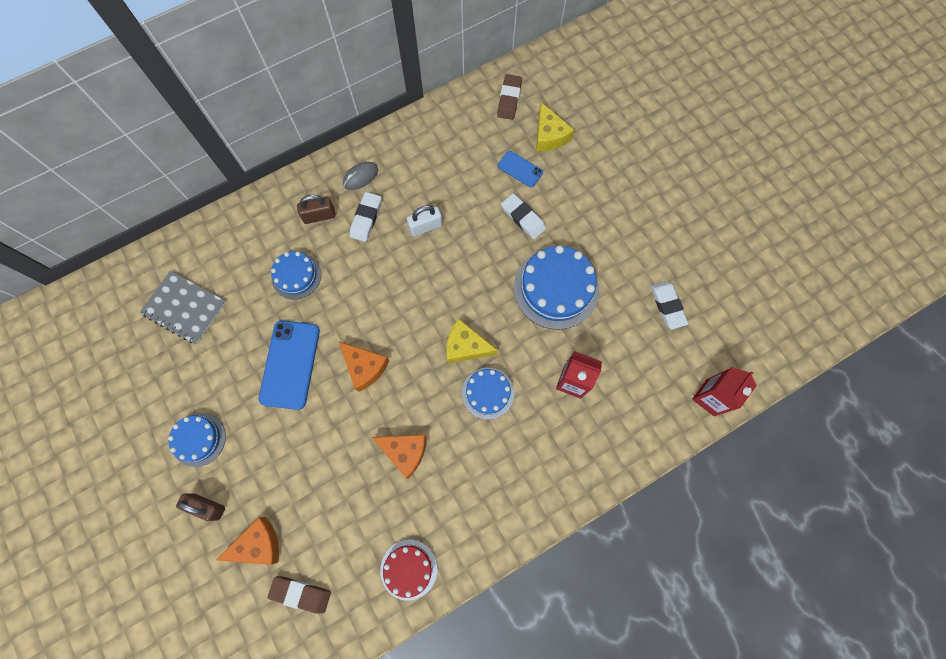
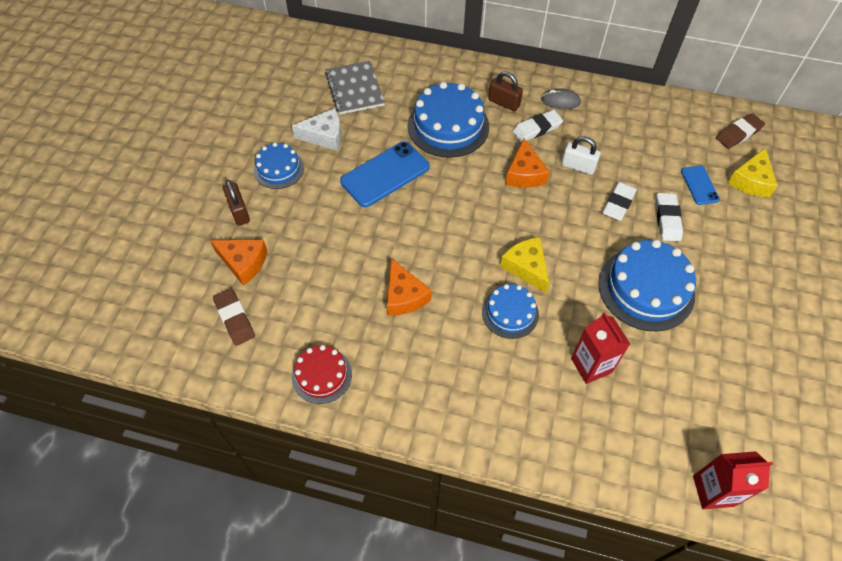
camera: 45 degrees right, 15 degrees down
(205, 375) = (324, 136): none -> white cheese
(296, 276) = (448, 126): blue cake -> blue cake, size x1.71
(365, 367) = (435, 218): orange cheese -> orange cheese (524, 174)
(667, 306) = (742, 384): white eraser -> white eraser (618, 203)

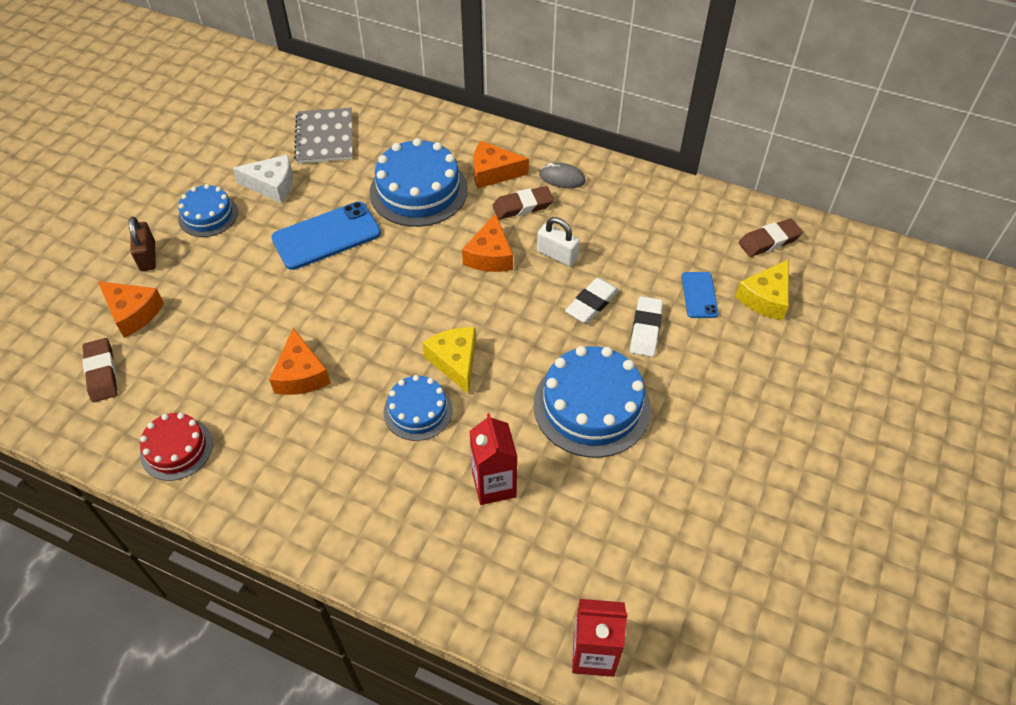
camera: 10 degrees right, 5 degrees down
(504, 103) = (493, 172): brown padlock -> orange cheese
(537, 129) = (522, 206): white eraser -> brown eraser

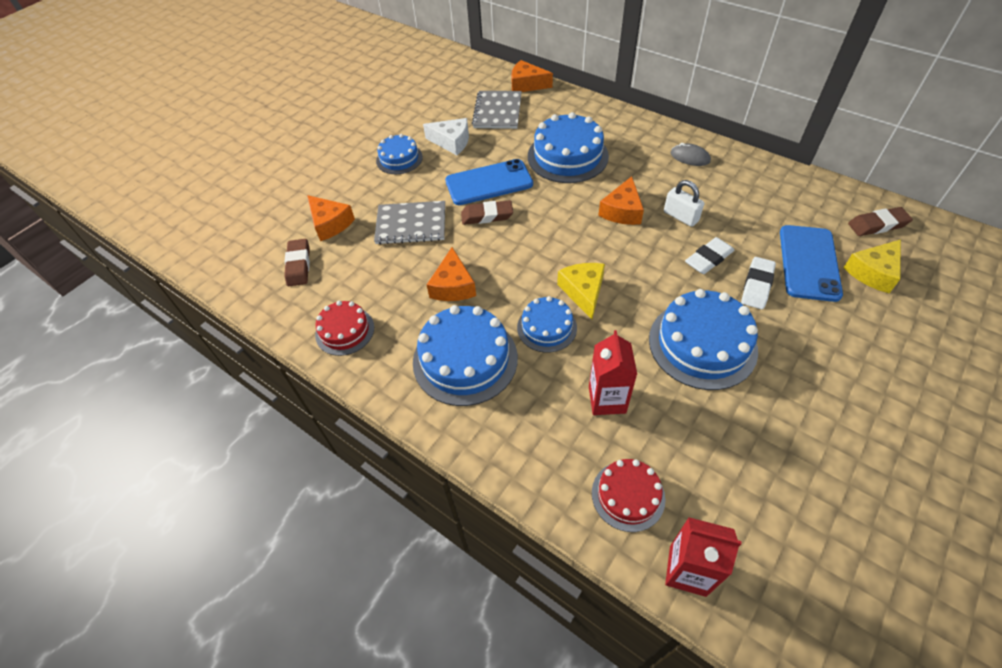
camera: 15 degrees right, 0 degrees up
(148, 256) = (349, 184): brown padlock -> none
(237, 302) = (411, 224): none -> grey notebook
(328, 462) = (465, 359): none -> blue cake
(493, 172) = (631, 148): orange cheese -> orange cheese (527, 84)
(522, 206) = (654, 176): brown eraser -> brown eraser (487, 215)
(526, 587) = (628, 495): none -> red cake
(699, 295) = (809, 263): blue phone -> blue phone, size x1.84

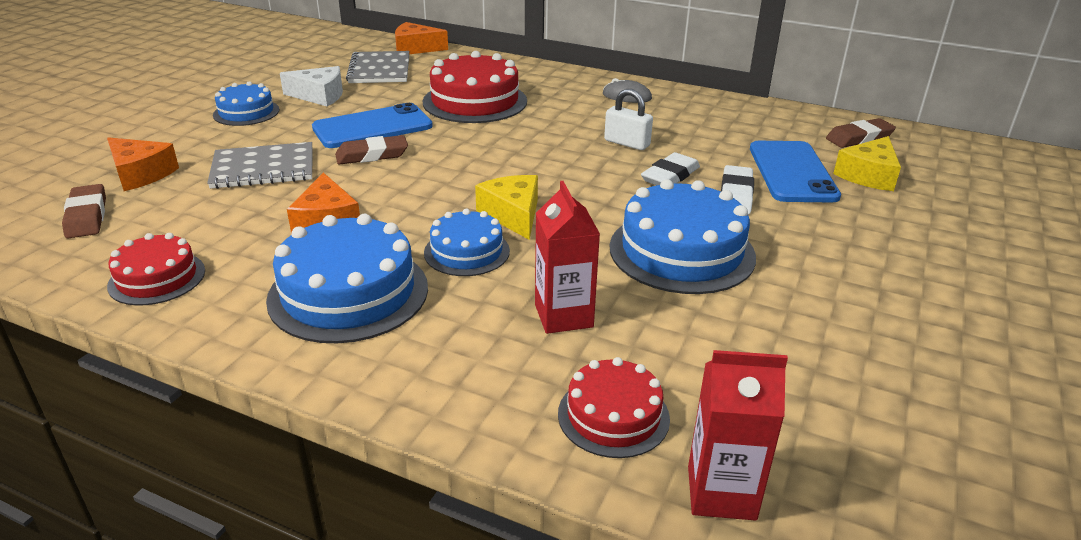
camera: 15 degrees left, 20 degrees down
(567, 156) = (475, 101): blue cake -> red cake
(622, 211) = (552, 142): orange cheese -> none

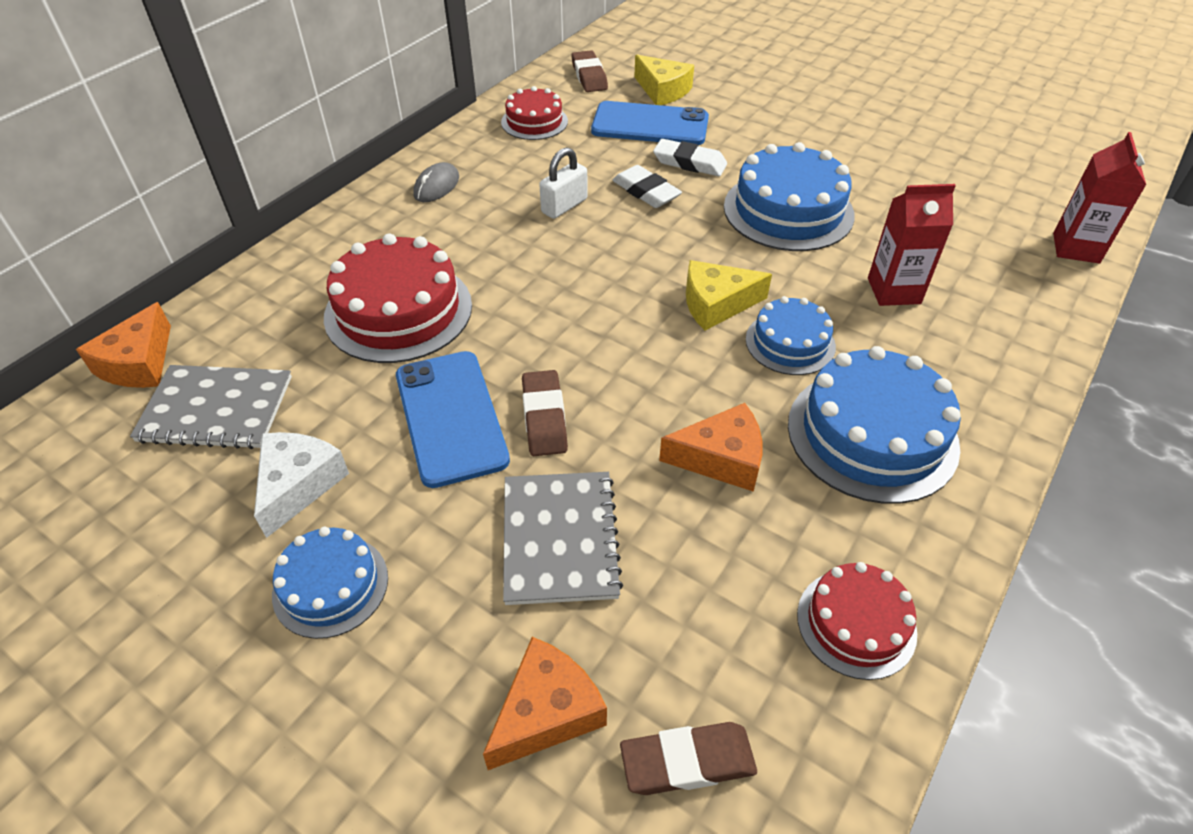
camera: 80 degrees left, 15 degrees up
(613, 416) = (1015, 282): red cake -> red cake (534, 122)

